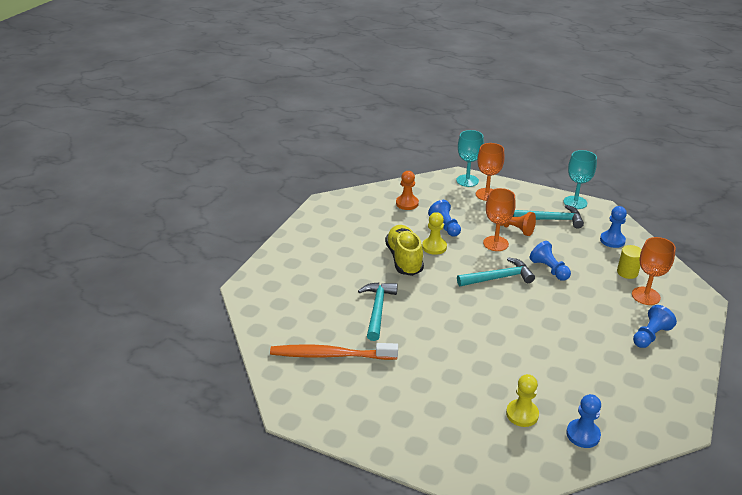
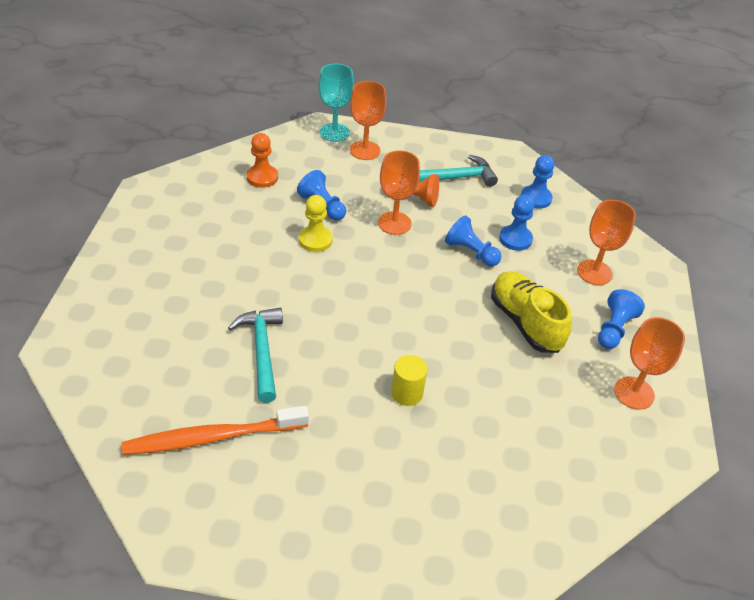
camera: 20 degrees left, 10 degrees up
(404, 259) = (279, 265): yellow shoe -> yellow shoe (525, 322)
(499, 278) = (411, 274): turquoise hammer -> none
(522, 414) = (491, 477): yellow pawn -> none
(575, 202) = (478, 149): turquoise goblet -> none
(583, 434) = (572, 490): blue pawn -> blue pawn (515, 239)
(627, 272) = (564, 242): yellow cylinder -> yellow cylinder (407, 393)
(653, 380) = (634, 393): none -> orange goblet

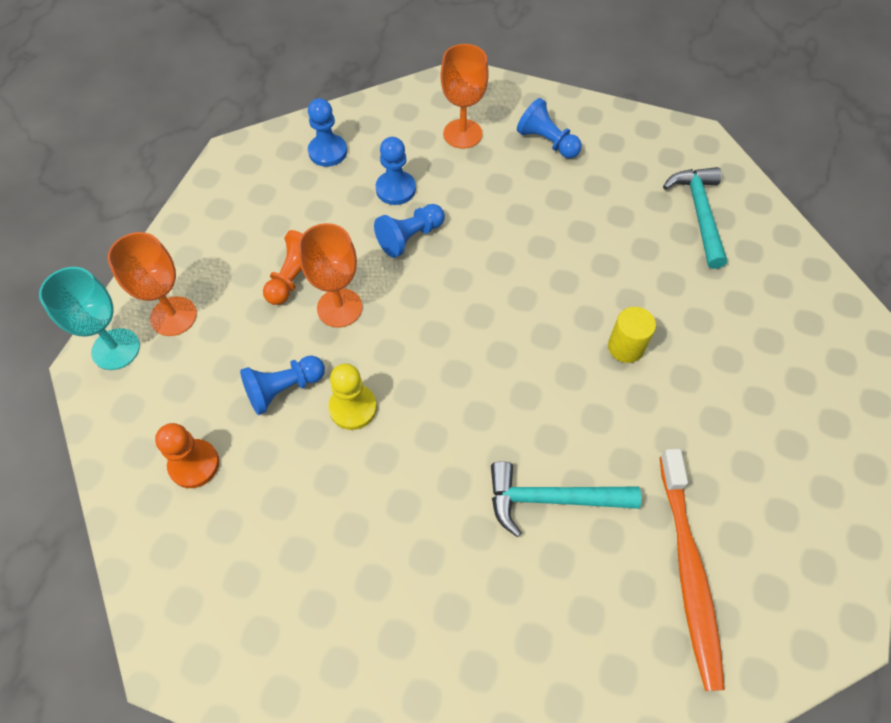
camera: 75 degrees left, 15 degrees up
(456, 178) = (266, 222): turquoise hammer -> turquoise hammer (699, 213)
(525, 322) = (530, 213): yellow shoe -> none
(634, 393) = (631, 151): orange goblet -> none

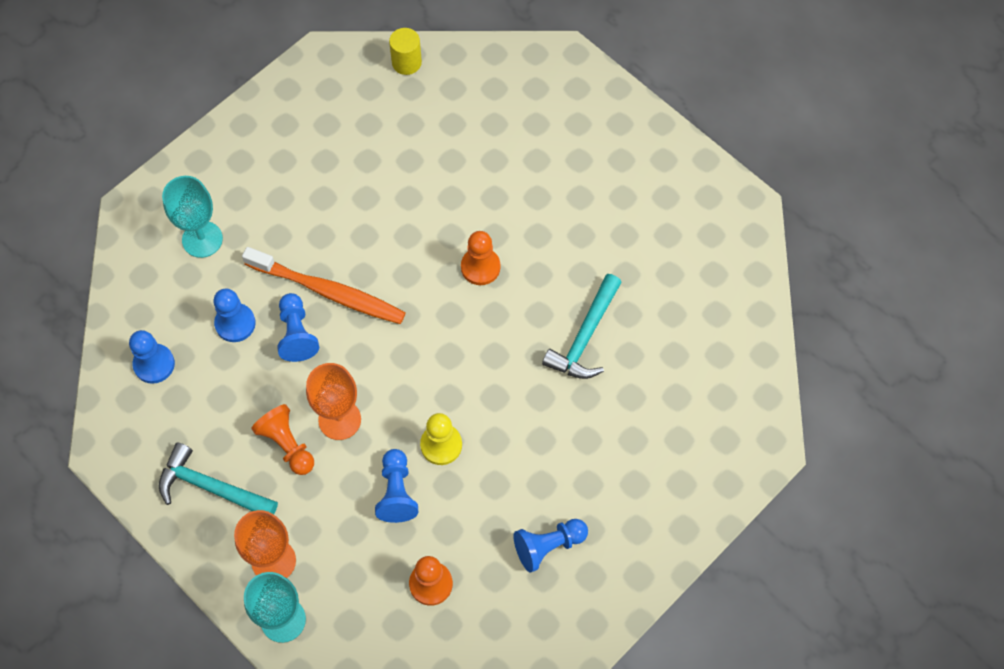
camera: 65 degrees left, 5 degrees up
(462, 134) = (202, 239): orange goblet -> turquoise goblet
(547, 142) = (254, 175): blue pawn -> blue pawn (548, 546)
(570, 359) = (480, 267): none -> orange pawn
(625, 347) = (491, 223): yellow cylinder -> yellow cylinder (406, 62)
(688, 570) = (675, 276): orange toothbrush -> orange toothbrush (328, 291)
(699, 213) = (398, 102): turquoise hammer -> turquoise hammer (211, 487)

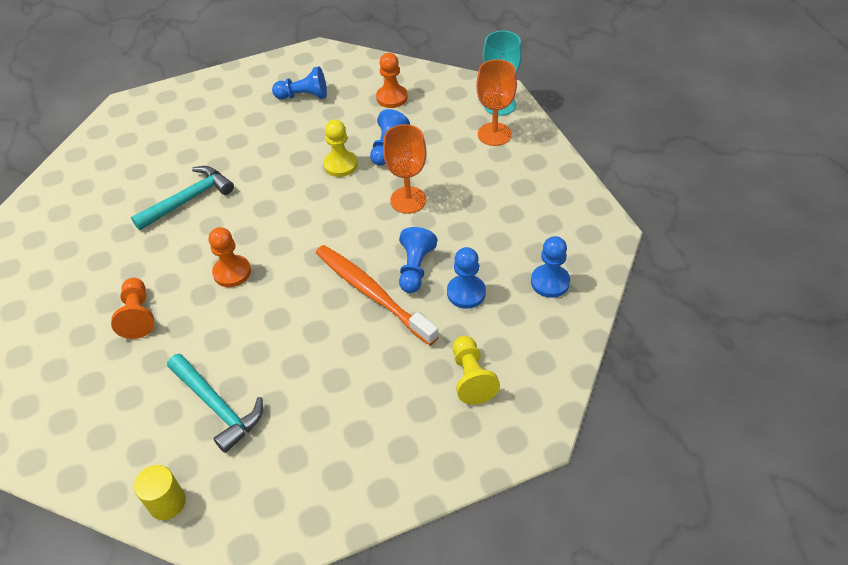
camera: 155 degrees left, 15 degrees down
(202, 239) = (471, 377): turquoise goblet -> yellow pawn
(211, 487) = (526, 186): turquoise hammer -> turquoise hammer (218, 406)
(287, 445) = (456, 196): orange pawn -> orange pawn (138, 315)

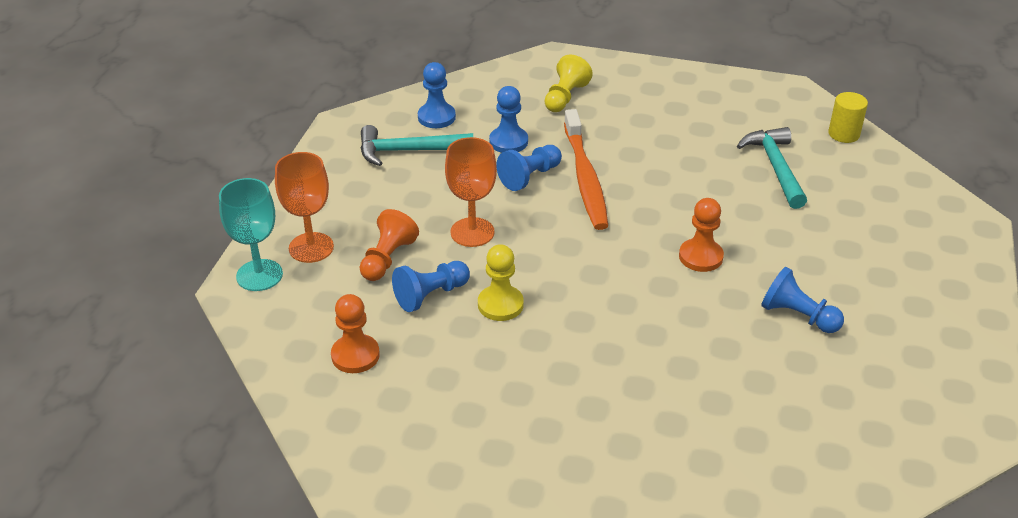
camera: 145 degrees left, 10 degrees down
(138, 315) = (817, 265): orange pawn -> orange pawn (387, 259)
(189, 199) = (702, 359): turquoise hammer -> turquoise hammer (408, 151)
(303, 96) = (454, 426): blue pawn -> blue pawn (798, 316)

